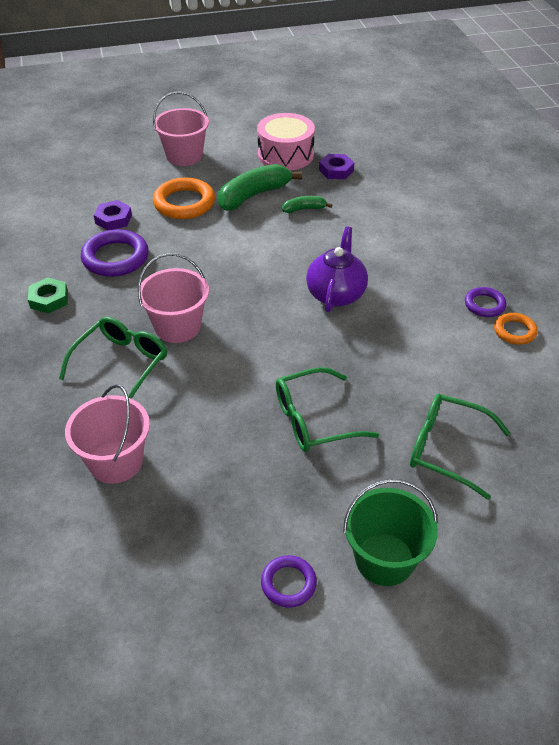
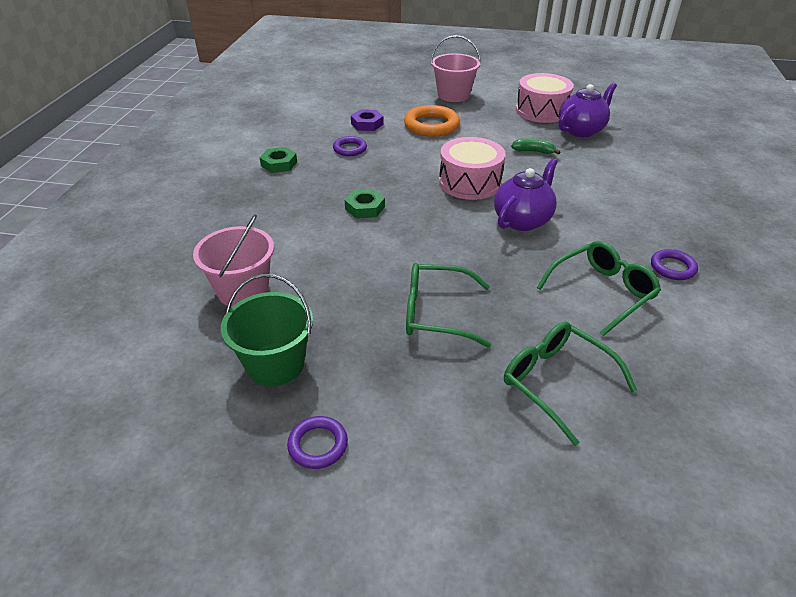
camera: 25 degrees right, 5 degrees down
(115, 257) = (350, 149): purple ring -> purple ring, size x0.58
(121, 364) = (300, 222): green glasses -> green glasses (602, 292)
(177, 326) = (365, 208): pink bucket -> green nut
(253, 196) = (494, 133): green banana -> none
(263, 265) = (470, 182): none -> pink drum
(336, 170) = (581, 130): purple nut -> purple teapot
(384, 559) = (427, 460): green bucket -> green bucket (275, 364)
(514, 331) = (694, 299): orange ring -> none

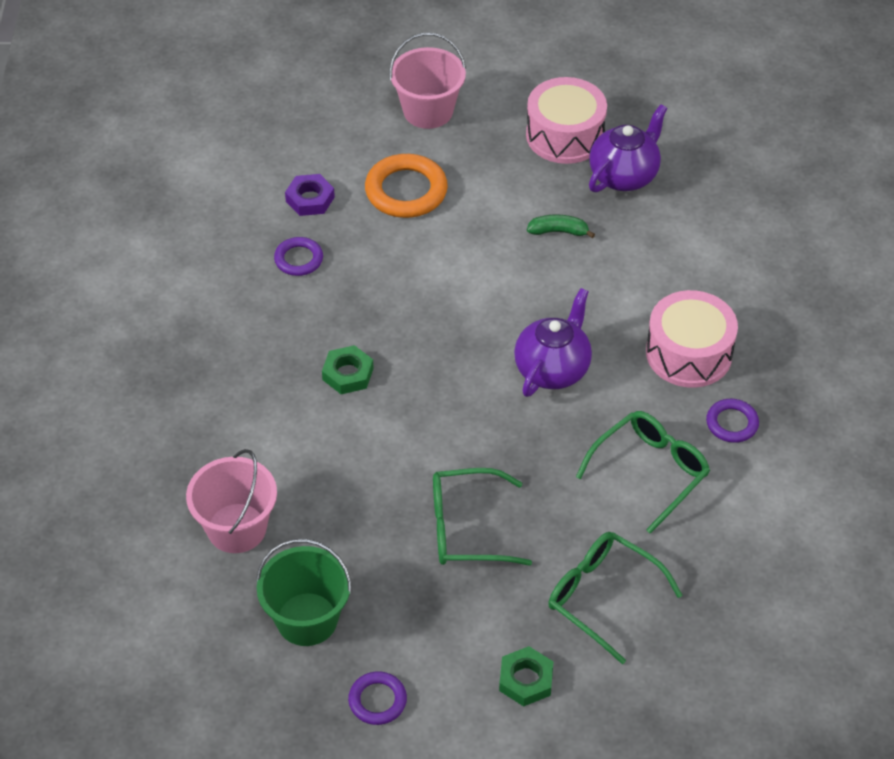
camera: 10 degrees left, 10 degrees up
(279, 164) = (207, 304): green nut -> green nut (526, 680)
(470, 182) = (477, 307): pink drum -> pink drum (689, 353)

